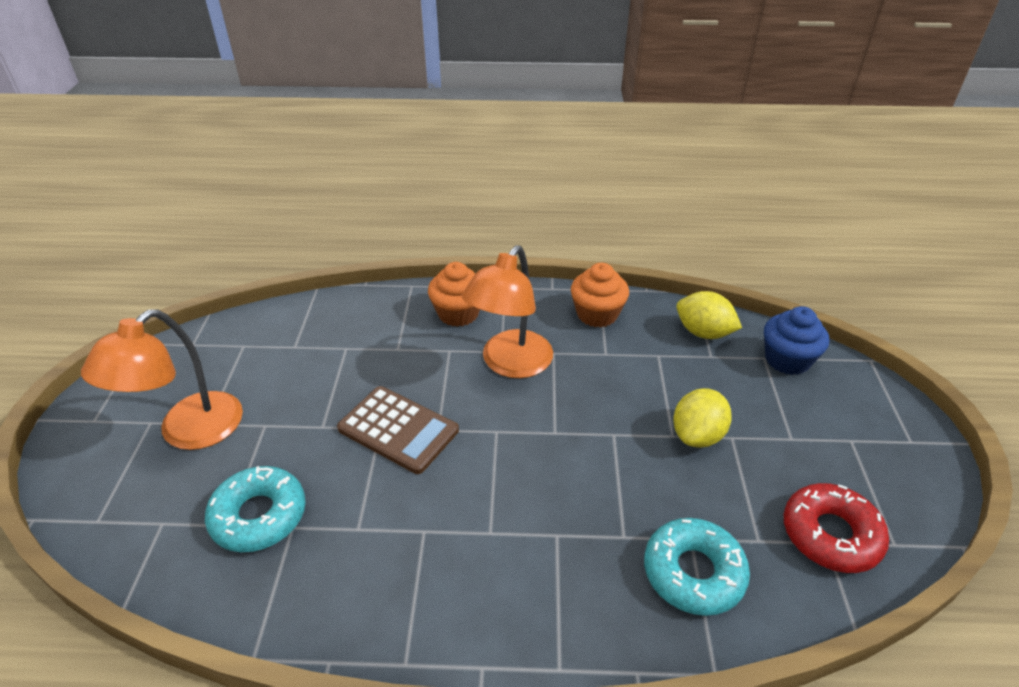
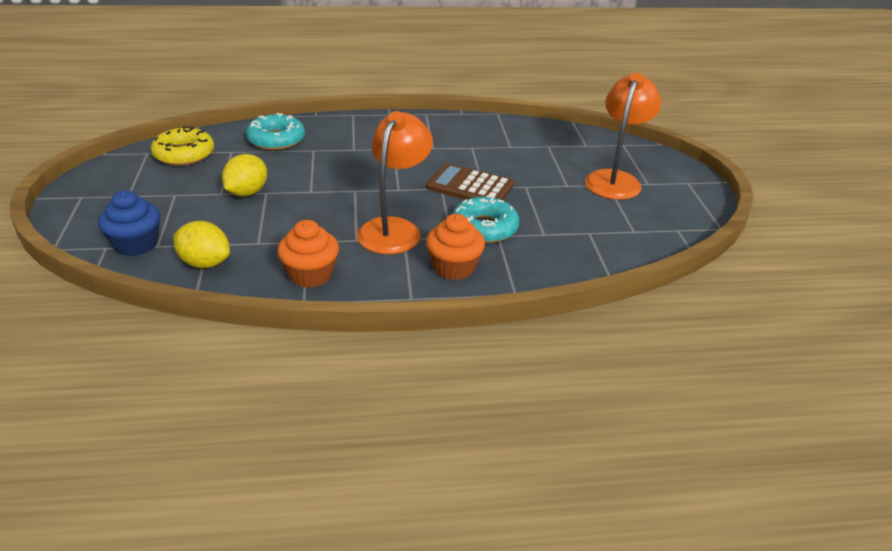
camera: 170 degrees right, 5 degrees down
(259, 516) = (533, 149): turquoise donut -> turquoise donut (484, 228)
(830, 534) = (184, 154): red donut -> yellow donut

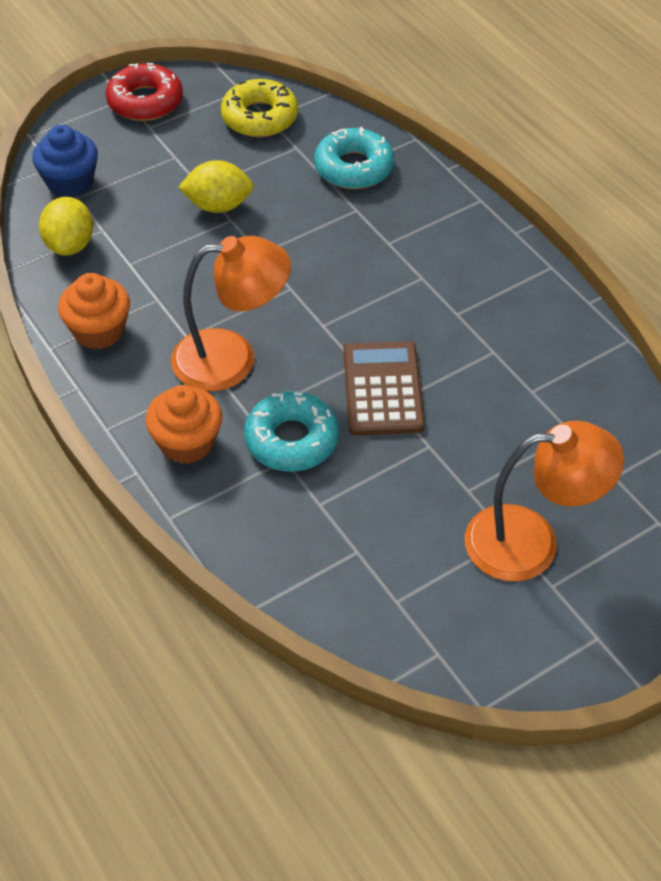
camera: 65 degrees right, 15 degrees up
(99, 189) = (145, 101): none -> red donut

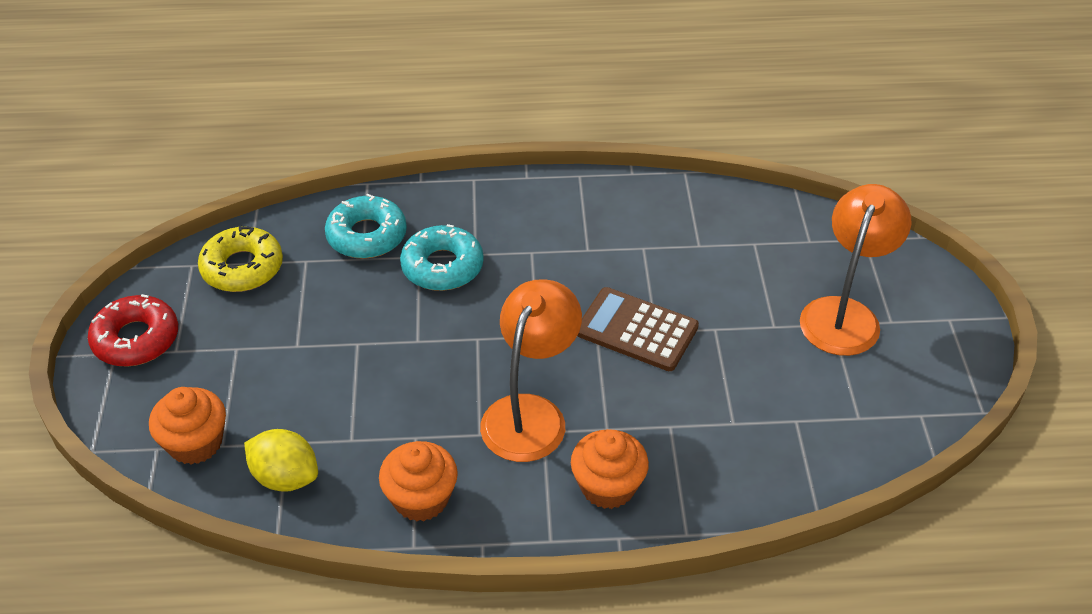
camera: 60 degrees left, 5 degrees down
(70, 182) = (195, 443): blue cupcake -> orange cupcake
(218, 206) = (332, 344): yellow lemon -> none
(291, 440) = (652, 412): turquoise donut -> turquoise donut (442, 266)

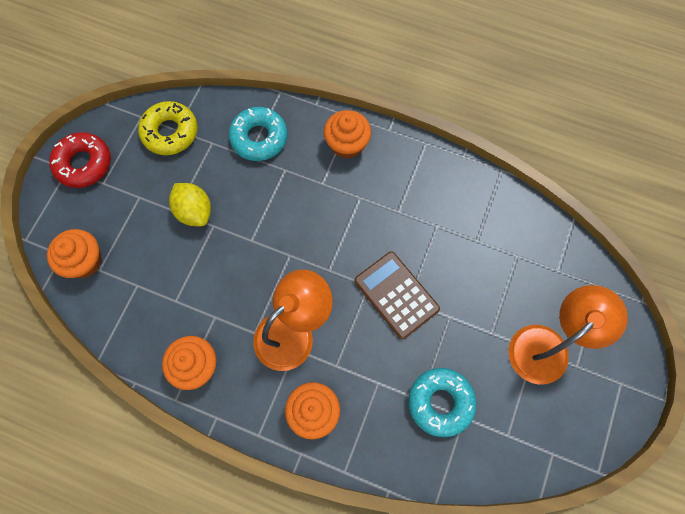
camera: 25 degrees right, 25 degrees up
(285, 477) = (124, 312): yellow lemon -> yellow lemon (194, 211)
(442, 266) = (295, 185): turquoise donut -> turquoise donut (440, 402)
(484, 206) = (347, 144): none -> orange cupcake

